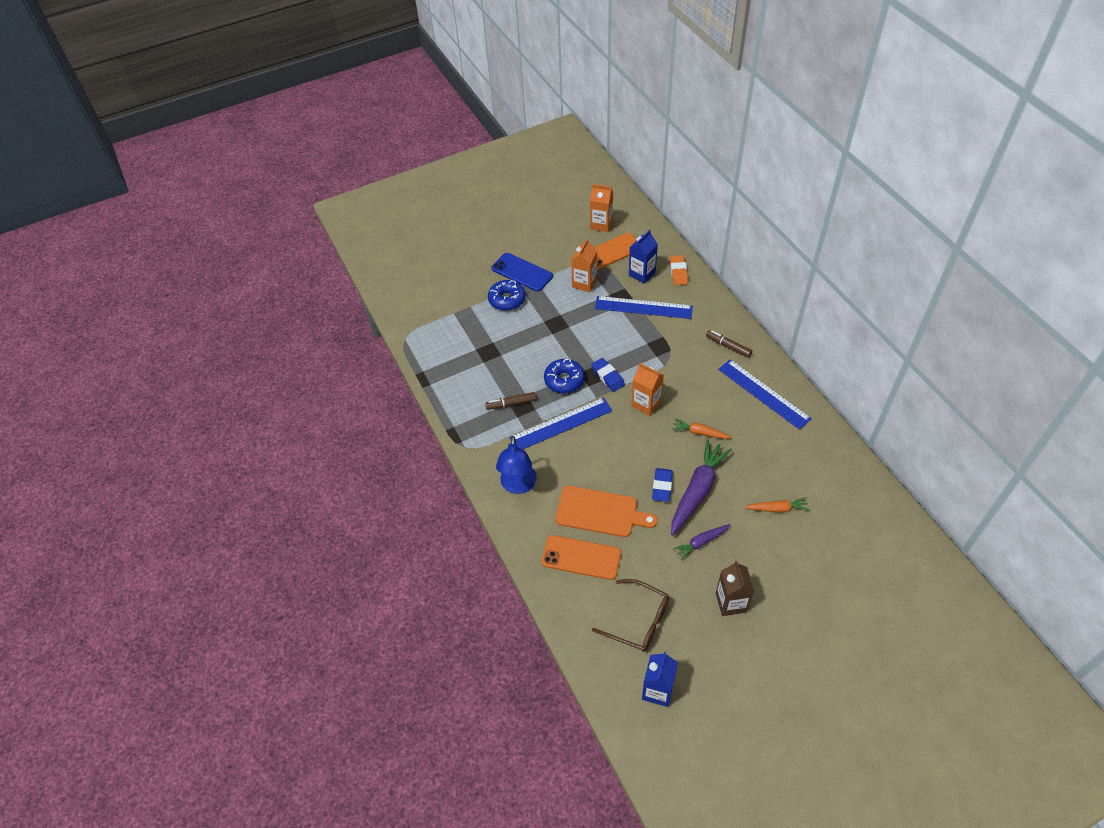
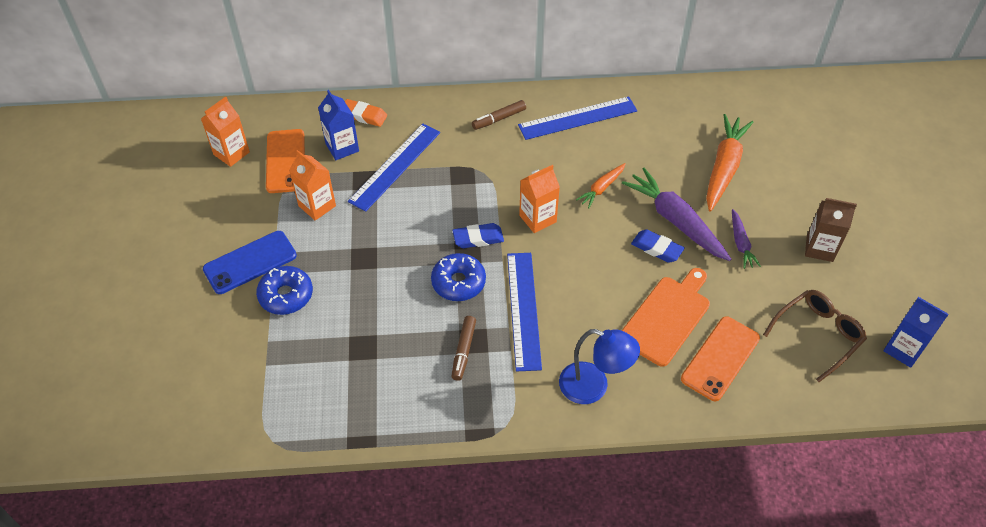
camera: 70 degrees left, 0 degrees up
(777, 508) = (724, 167): orange carrot -> orange carrot, size x1.89

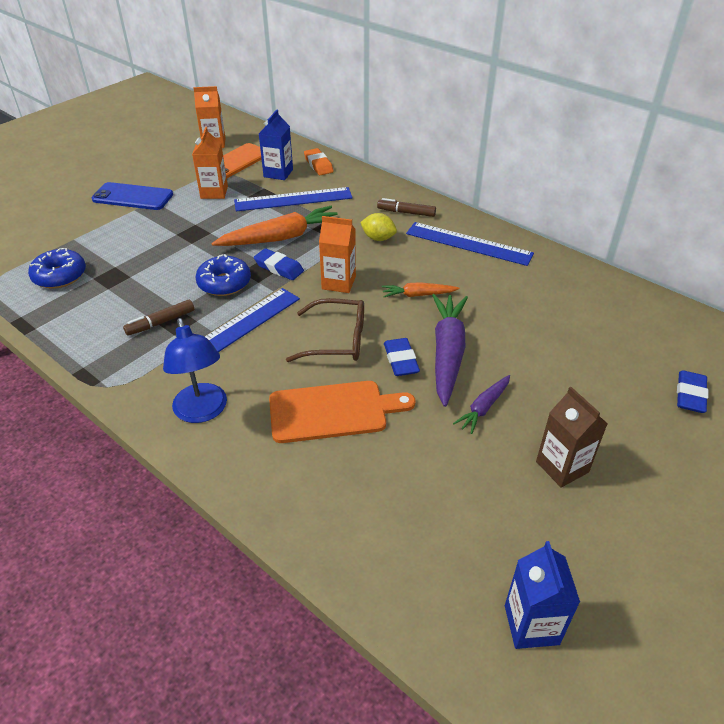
camera: 45 degrees right, 10 degrees down
(286, 295) = (121, 224): blue donut -> blue donut (60, 276)
(511, 158) = (378, 238): none -> yellow lemon
(720, 358) = (330, 475): orange phone -> none
(724, 167) = (552, 346): orange carrot -> orange carrot (281, 237)
(818, 335) = (452, 533): brown glasses -> brown glasses (338, 340)
(825, 147) = (690, 395): none -> blue eraser

